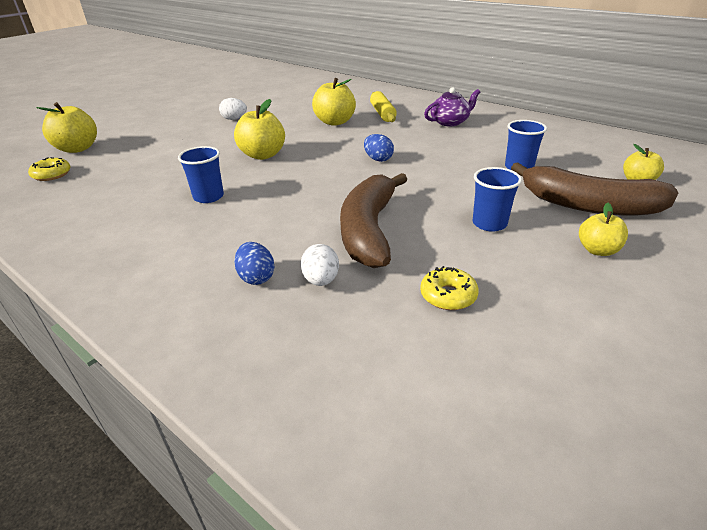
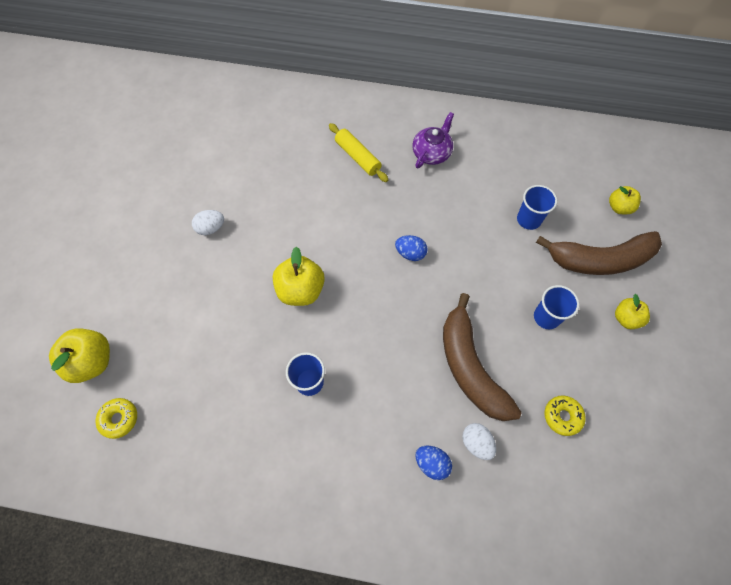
camera: 30 degrees left, 30 degrees up
(335, 122) = (323, 194): yellow apple -> none

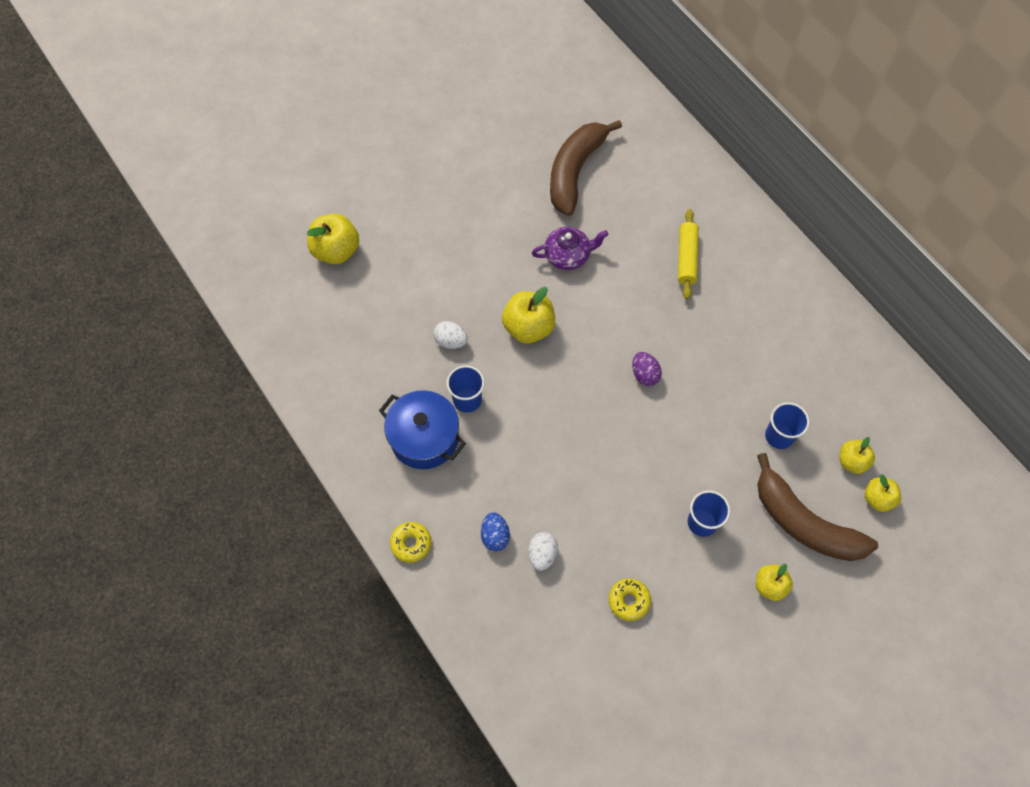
camera: 45 degrees right, 0 degrees up
(119, 419) = (318, 307): yellow donut -> yellow donut (411, 543)
(211, 228) = (509, 220): white egg -> white egg (451, 341)
(306, 441) = (424, 438): none -> blue pot
(410, 253) = (644, 374): blue egg -> purple egg
(432, 153) = (756, 308): purple teapot -> purple teapot (568, 255)
(470, 367) = (597, 500): brown banana -> brown banana (575, 171)
(582, 198) = (852, 461): none -> yellow apple

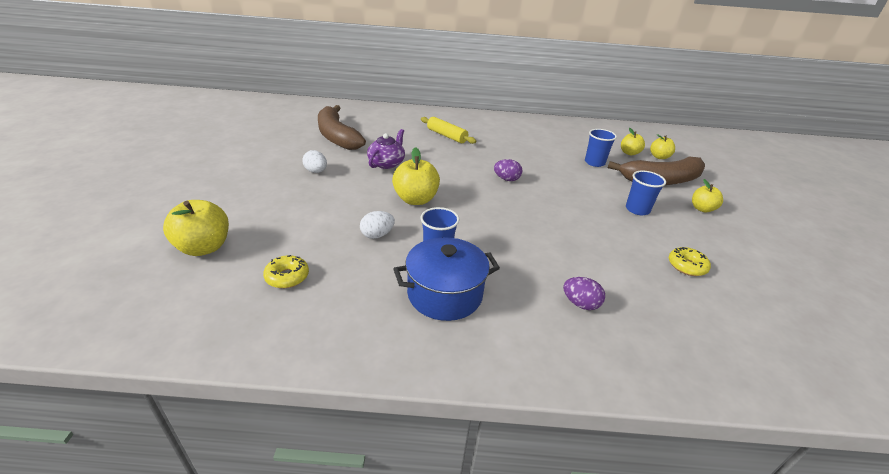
camera: 55 degrees left, 30 degrees down
(411, 543) = (547, 364): yellow donut -> yellow donut (287, 277)
(495, 536) = (580, 304): blue egg -> purple egg
(542, 554) = (617, 287): white egg -> white egg (316, 171)

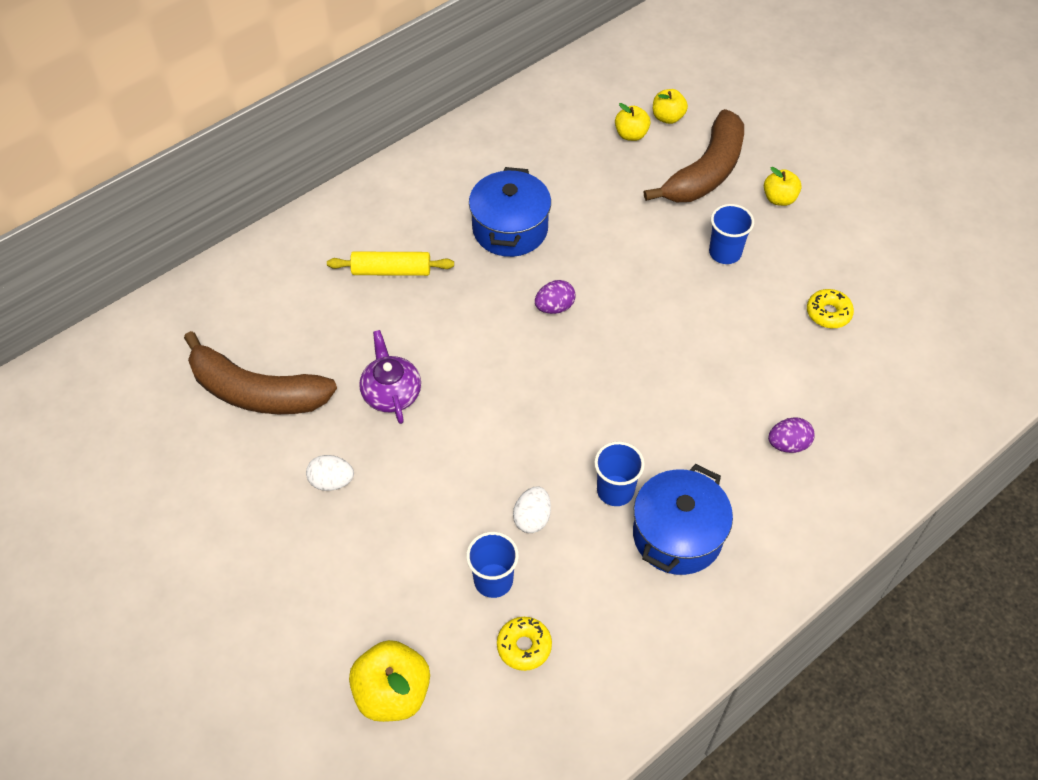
camera: 40 degrees left, 20 degrees up
(415, 199) = (502, 429): yellow apple -> none
(521, 150) = (510, 229): none -> blue pot
(594, 162) = (612, 190): blue cup -> blue cup (493, 580)

